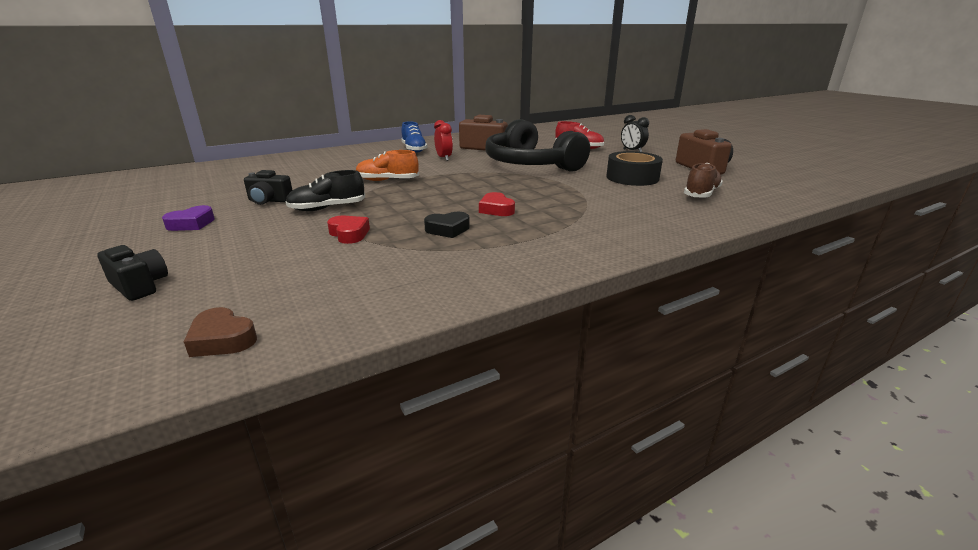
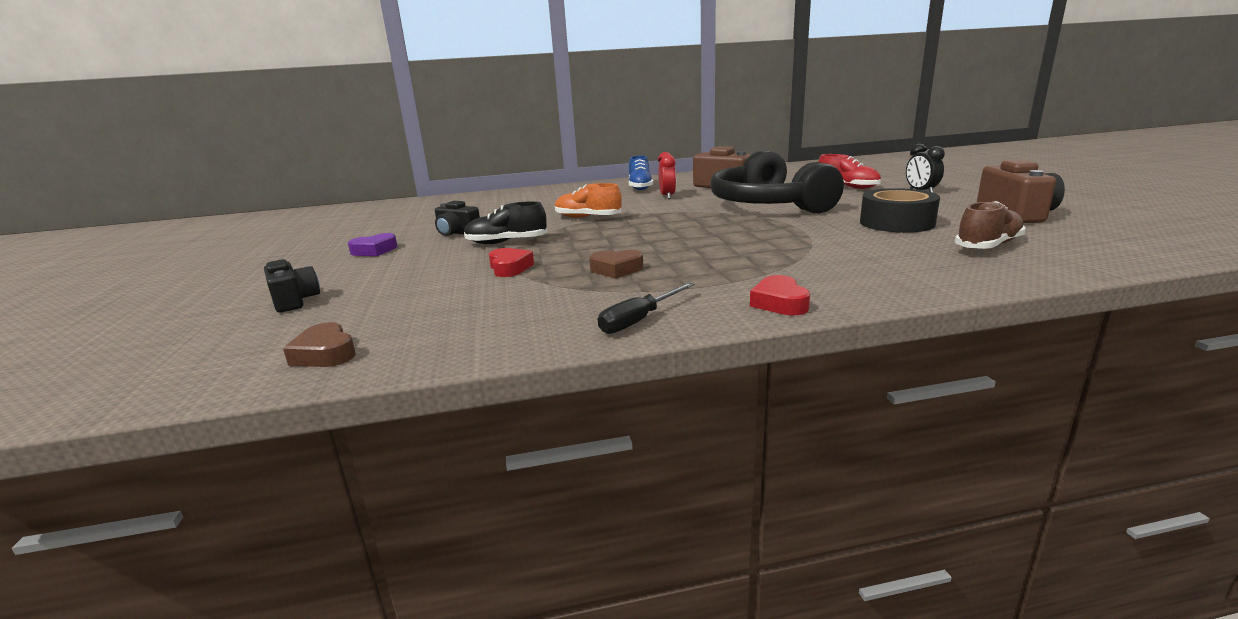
camera: 20 degrees right, 5 degrees down
(448, 229) = (616, 269): black heart -> brown heart
(496, 209) = (688, 252): red heart -> red heart (779, 303)
(499, 275) = (639, 320): none -> black screwdriver

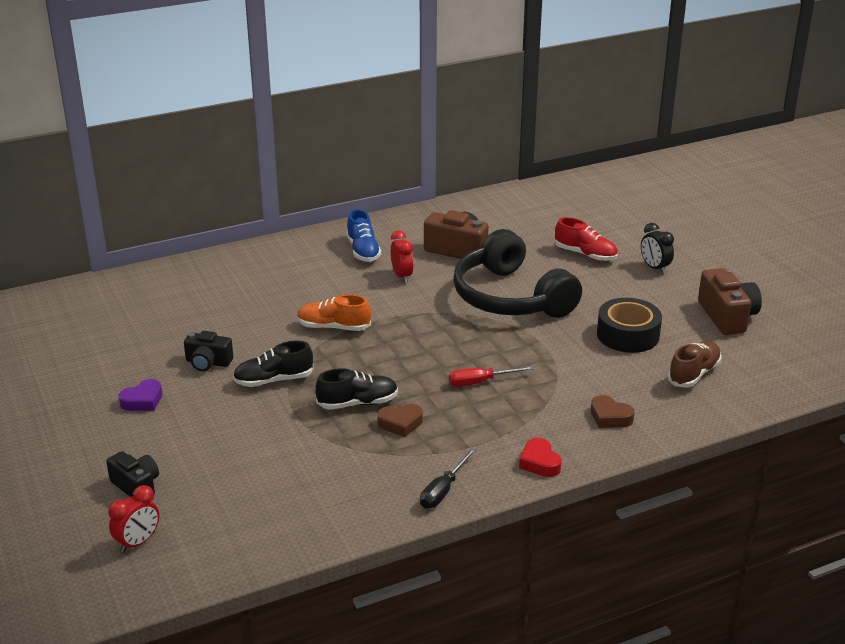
camera: 15 degrees left, 10 degrees up
(233, 343) = (138, 542): none -> red clock
(325, 354) = (226, 546): brown heart -> brown heart (610, 417)
(510, 268) = (303, 425): red heart -> none
(578, 256) = (357, 403): none -> black shoe
(721, 246) = (481, 382): none -> red screwdriver

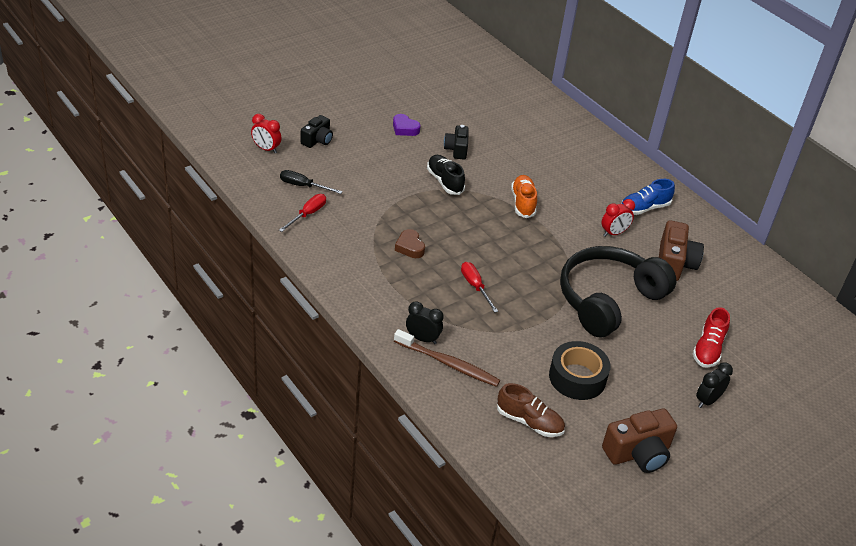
camera: 75 degrees right, 10 degrees up
(312, 509) = (308, 214): none -> red screwdriver
(357, 403) = (429, 224): black shoe -> none
(443, 490) = (337, 273): black screwdriver -> black screwdriver (303, 186)
(539, 462) = (380, 322): red heart -> none
(568, 431) = (422, 338): none -> black clock
(610, 417) = (449, 364): brown heart -> brown toothbrush

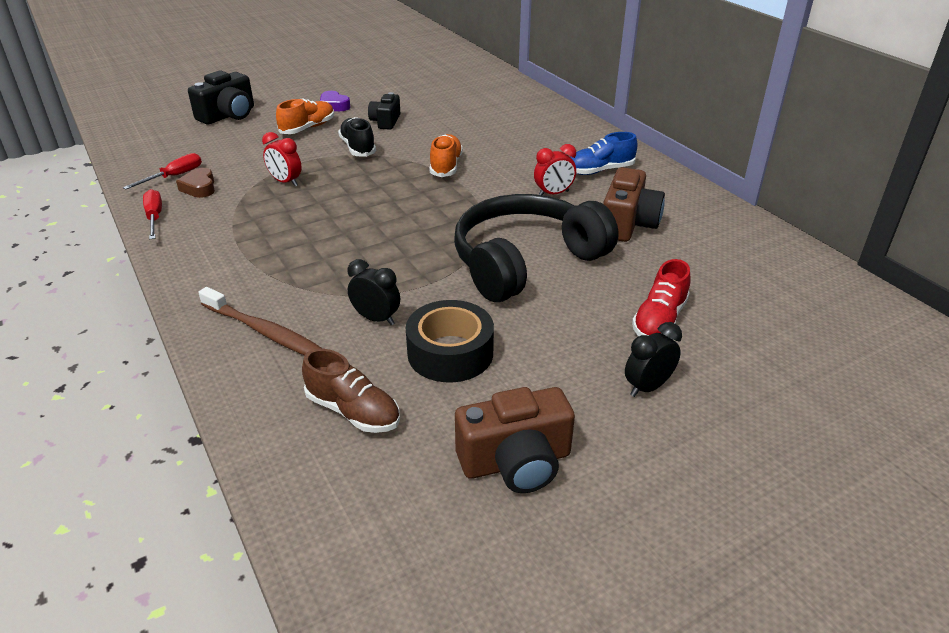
camera: 10 degrees right, 5 degrees down
(266, 149) = (165, 122): red clock -> red clock (285, 182)
(303, 186) = (186, 152): black screwdriver -> none
(317, 140) = (228, 115): black camera -> black camera, size x1.56
(393, 157) = (308, 128): none -> orange shoe
(410, 247) = (282, 207): brown heart -> brown heart (199, 187)
(422, 338) = (245, 302): black clock -> black clock (376, 319)
(475, 286) = (347, 246): red screwdriver -> red screwdriver (154, 217)

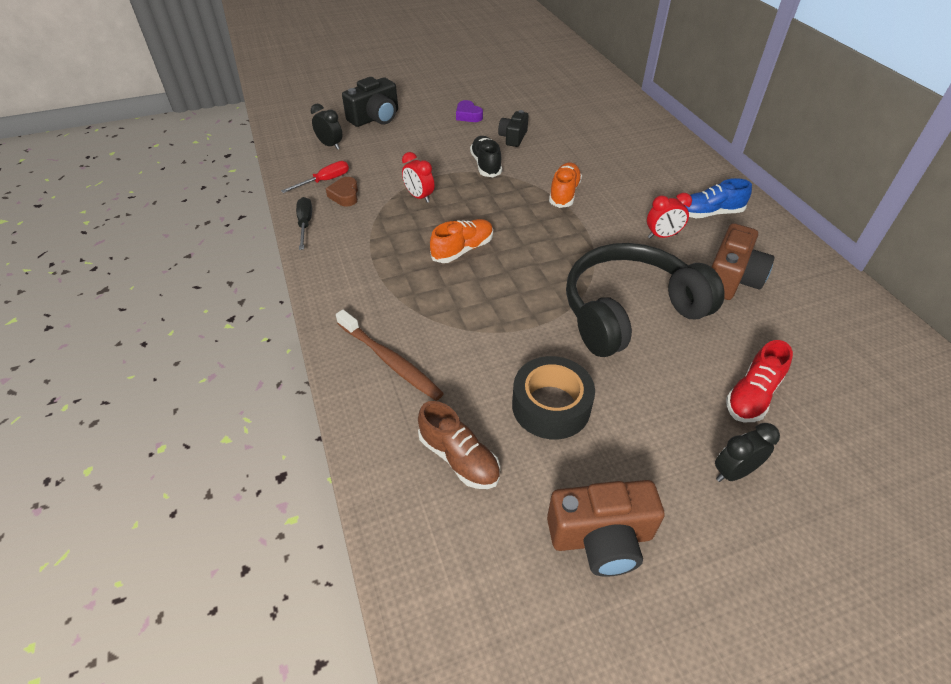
camera: 10 degrees right, 10 degrees up
(154, 217) = (305, 224): red screwdriver -> black screwdriver
(308, 128) = (443, 139): orange shoe -> orange shoe (462, 250)
(376, 319) = (487, 358): black clock -> black clock (330, 145)

